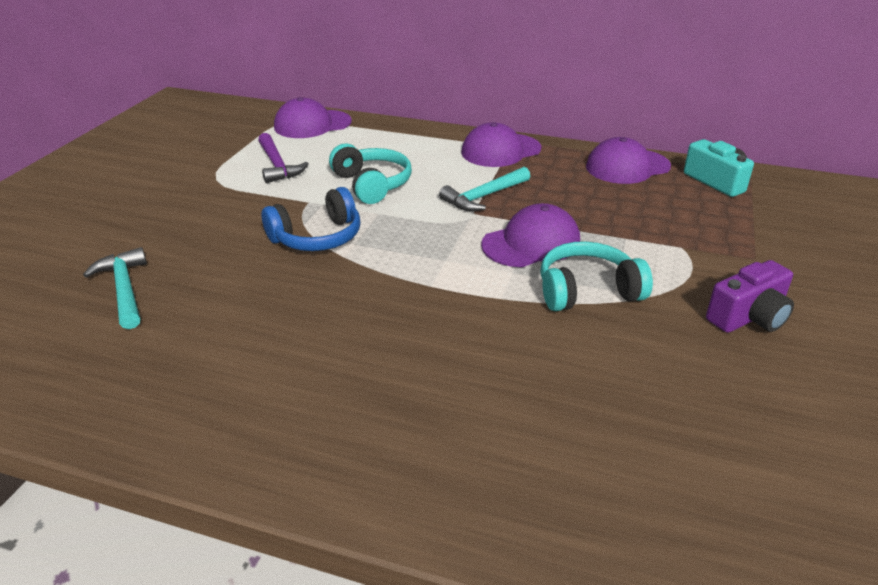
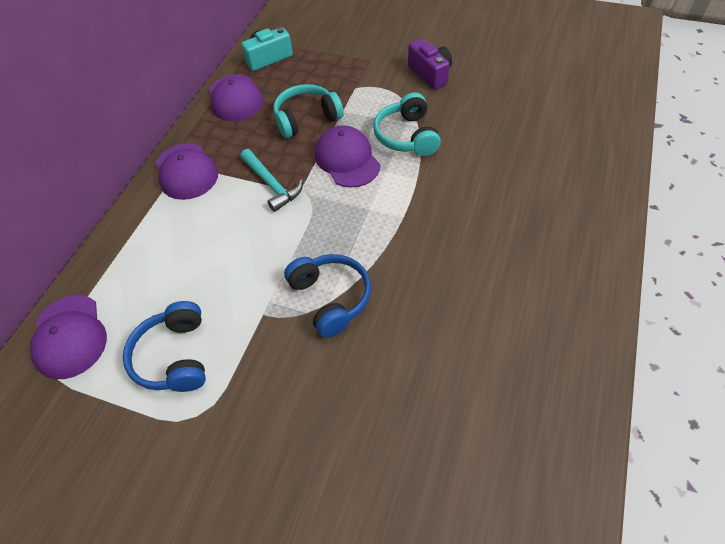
camera: 85 degrees left, 20 degrees up
(124, 289) = (417, 446): turquoise hammer -> none
(277, 165) = (174, 356): purple hammer -> blue headphones
(372, 184) = (236, 265): turquoise headphones -> turquoise headphones (306, 119)

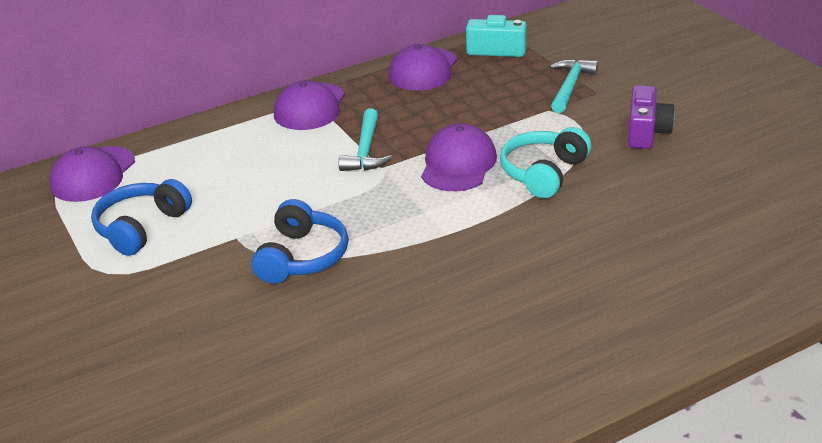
camera: 40 degrees right, 20 degrees down
(306, 119) = (465, 114): turquoise headphones -> none
(348, 63) = (570, 86): none -> turquoise hammer

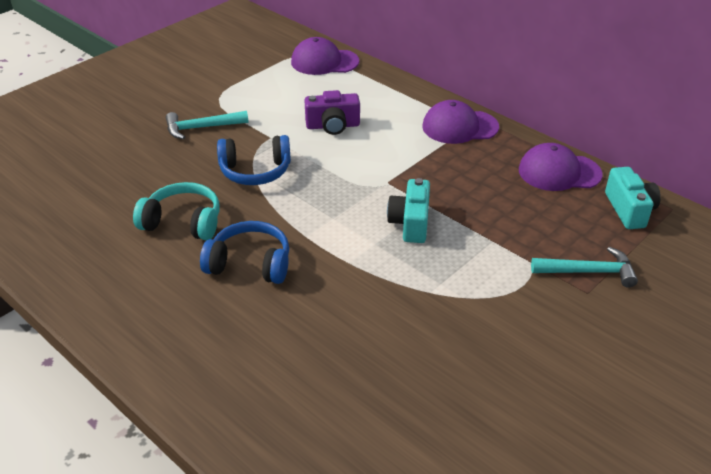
camera: 70 degrees right, 5 degrees up
(141, 227) = (270, 97): blue headphones -> blue headphones (250, 264)
(365, 150) = (408, 169): turquoise hammer -> turquoise hammer (202, 128)
(458, 164) = (410, 223): purple cap -> turquoise camera
(543, 173) = (418, 277): turquoise headphones -> turquoise headphones (183, 222)
(646, 132) = (528, 341): purple camera -> purple camera (333, 126)

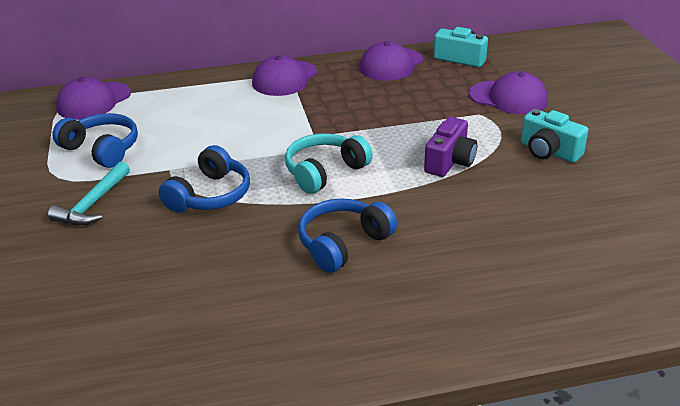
camera: 55 degrees left, 5 degrees down
(183, 222) = (235, 265): turquoise headphones -> turquoise headphones (324, 172)
(267, 97) = (102, 149): none -> blue headphones
(333, 126) = (199, 132): purple camera -> purple camera (450, 161)
(410, 223) = (379, 144): turquoise camera -> turquoise camera (548, 151)
(588, 272) = (508, 98): turquoise hammer -> purple cap

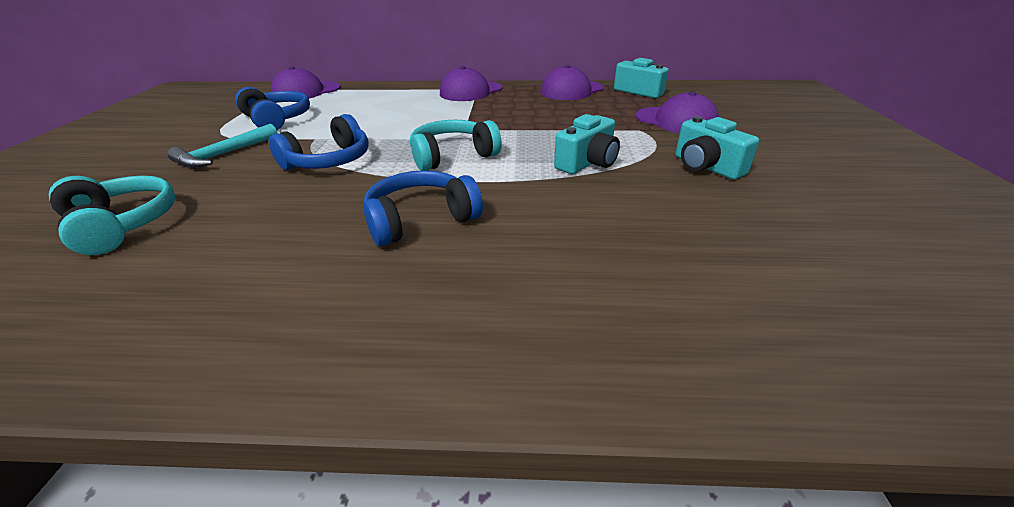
camera: 15 degrees right, 0 degrees up
(82, 294) = (121, 225): none -> turquoise headphones
(450, 161) = (587, 163): purple camera -> turquoise camera

